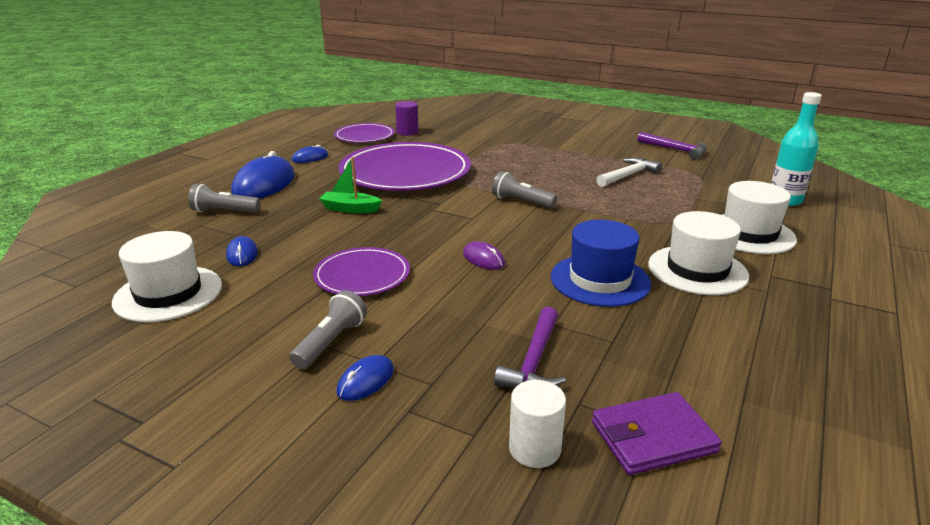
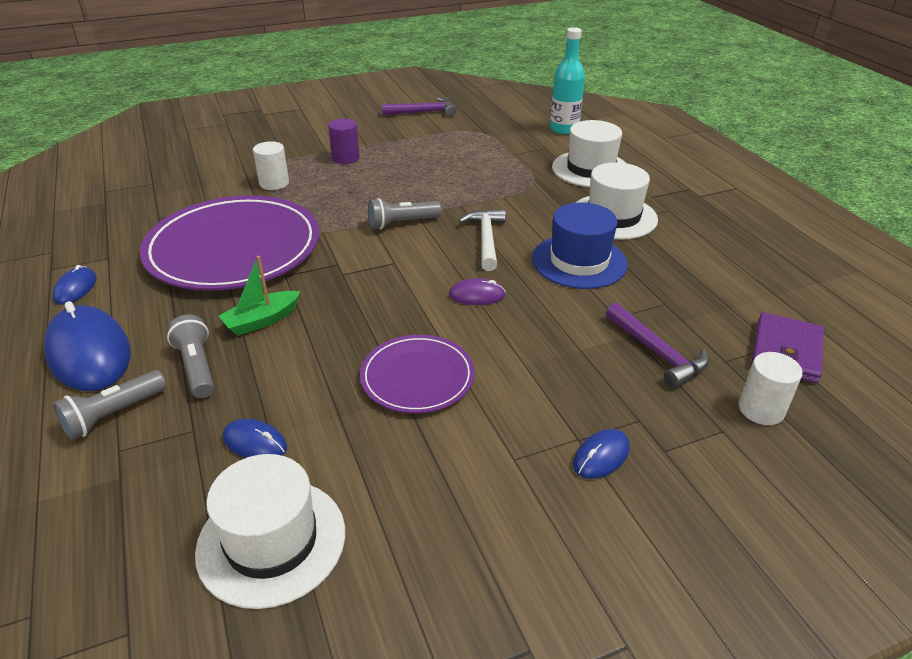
camera: 50 degrees left, 10 degrees up
(331, 342) = (517, 450): grey flashlight -> grey flashlight (197, 367)
(364, 136) = (88, 227): purple plate -> none
(366, 381) = (601, 456): blue mouse -> blue mouse turned 60 degrees clockwise
(407, 132) = (133, 198): purple cylinder -> purple cylinder (345, 158)
(490, 152) = (274, 183): none -> white cylinder
(628, 175) = (434, 154): white hammer -> white hammer (486, 239)

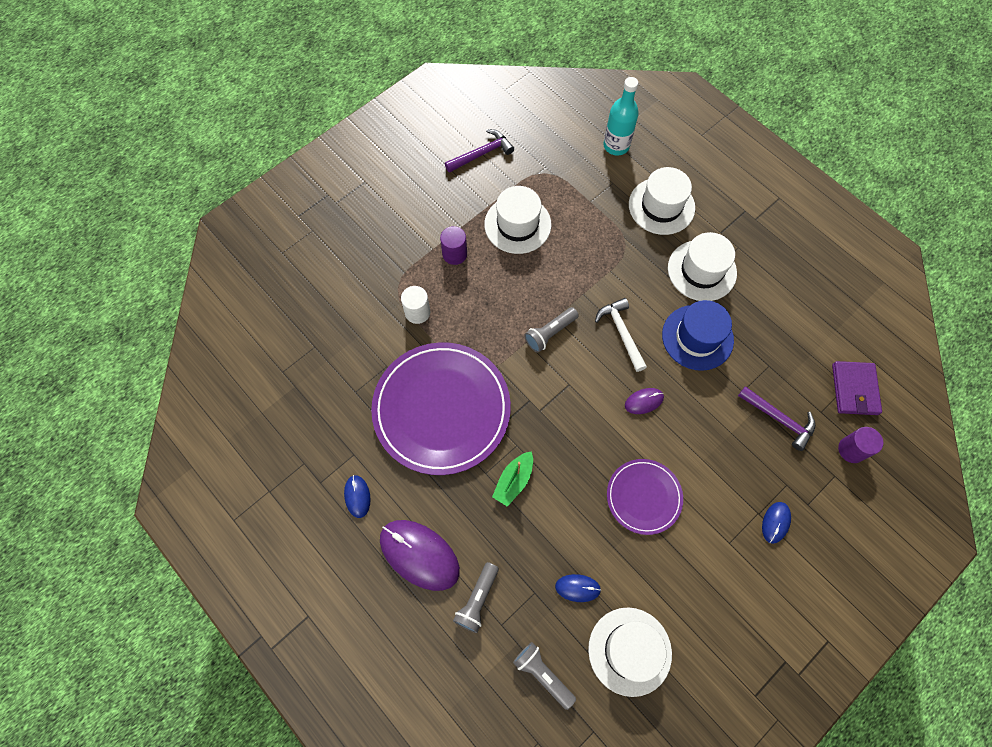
camera: 20 degrees left, 30 degrees up
(89, 353) = (419, 555): blue mouse -> purple mouse
(197, 367) = (500, 540): grey flashlight -> grey flashlight (542, 674)
(425, 153) = (517, 224): none -> white hat
(761, 409) = (851, 450): white cylinder -> purple cylinder

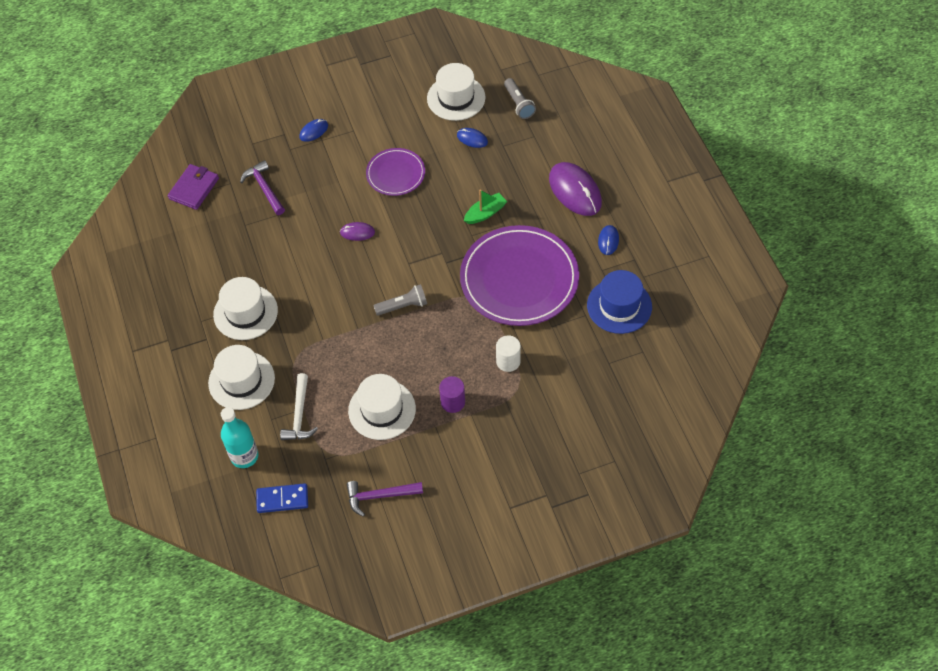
camera: 155 degrees left, 10 degrees down
(477, 600) = (544, 153): grey flashlight -> none
(562, 124) = (282, 499): none -> blue domino
(621, 332) = (344, 287): white hammer -> white hammer (299, 415)
(697, 337) = (285, 263): blue hat -> blue hat (619, 306)
(851, 450) = (228, 154): purple cylinder -> none

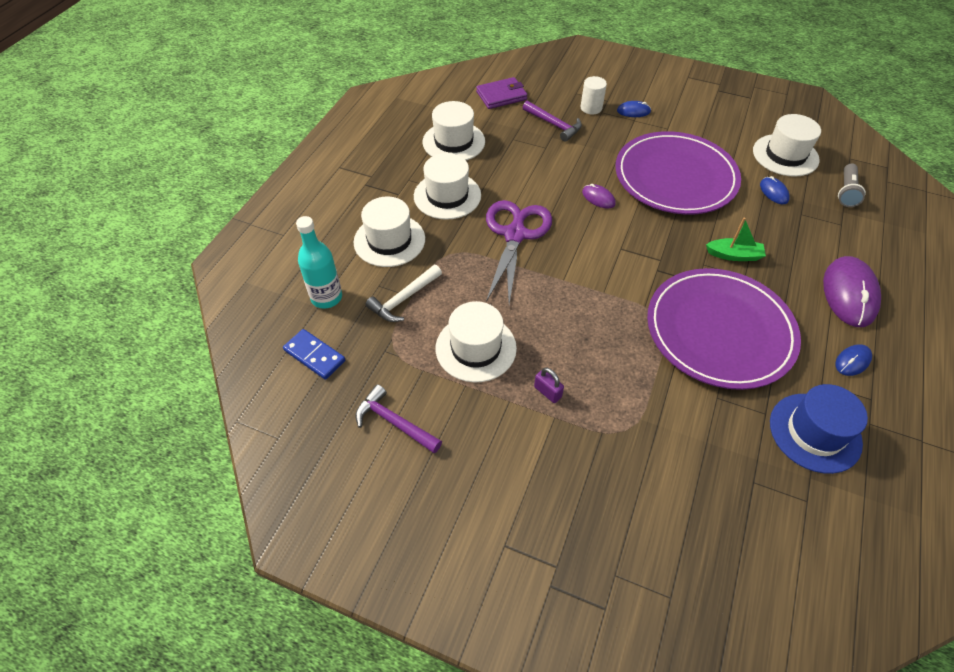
camera: 40 degrees right, 5 degrees down
(200, 261) = (453, 142): none -> white hat
(264, 188) = (554, 125): purple hammer -> purple hammer turned 120 degrees clockwise
(327, 307) = (515, 235): none -> purple scissors
(395, 174) = (675, 177): purple plate -> purple plate, size x1.90
(403, 306) = (582, 278): grey flashlight -> none
(453, 402) = (547, 392): purple cylinder -> purple padlock
(508, 361) = (639, 396): white cylinder -> white cylinder (591, 108)

